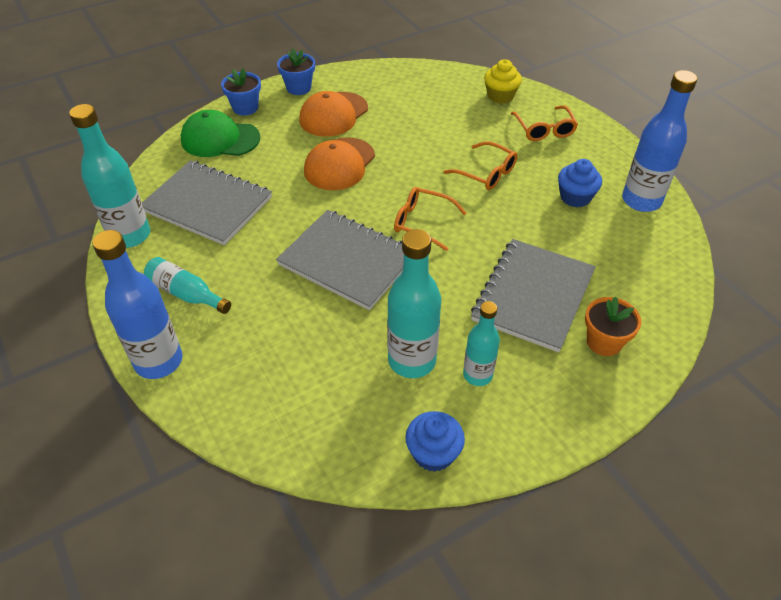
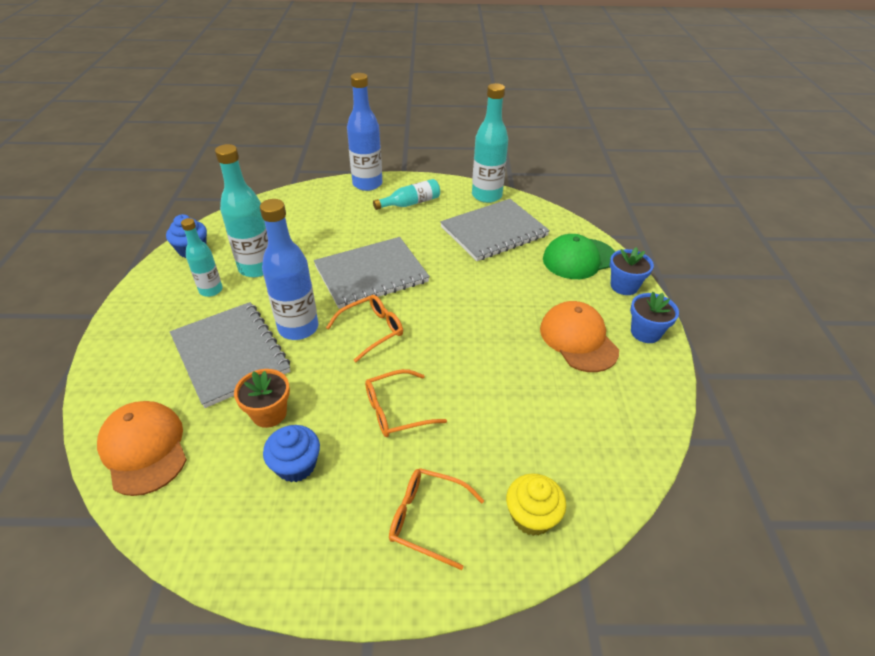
camera: 120 degrees right, 5 degrees down
(220, 139) = (579, 259): green cap -> green cap turned 150 degrees counterclockwise
(339, 164) = (492, 313): orange cap -> orange cap (144, 449)
(604, 342) = (147, 369): orange flower pot -> orange flower pot (269, 413)
(641, 200) = (231, 529): blue bottle -> blue bottle (298, 328)

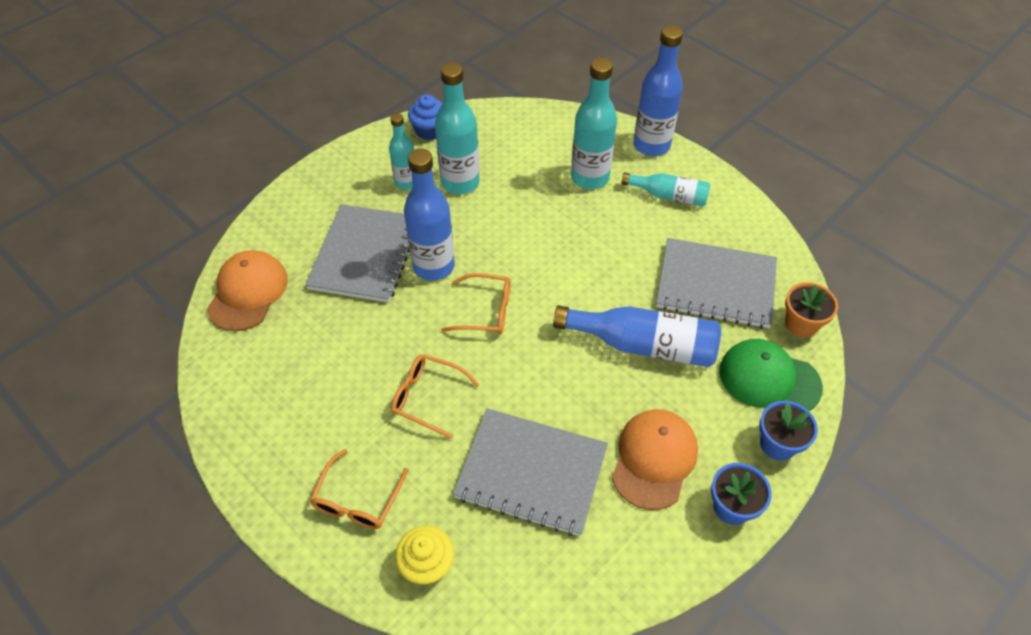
camera: 45 degrees right, 10 degrees up
(269, 413) = (342, 327): orange flower pot -> orange flower pot (801, 324)
(296, 465) = (320, 383): blue cupcake -> none
(371, 274) = (545, 253): grey notebook -> grey notebook (531, 473)
(428, 519) = (358, 499): orange glasses -> orange glasses turned 135 degrees counterclockwise
(486, 196) = (762, 236): turquoise bottle -> turquoise bottle (590, 178)
(495, 285) = (643, 345): none -> blue bottle

